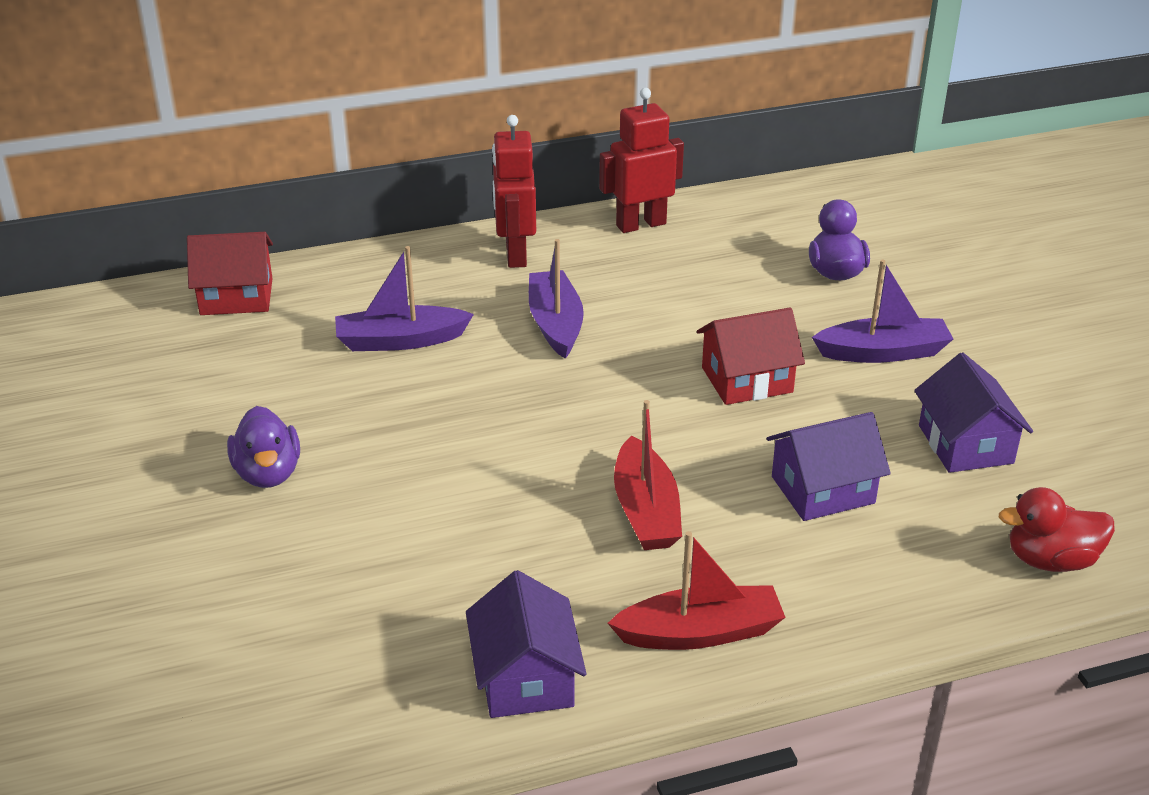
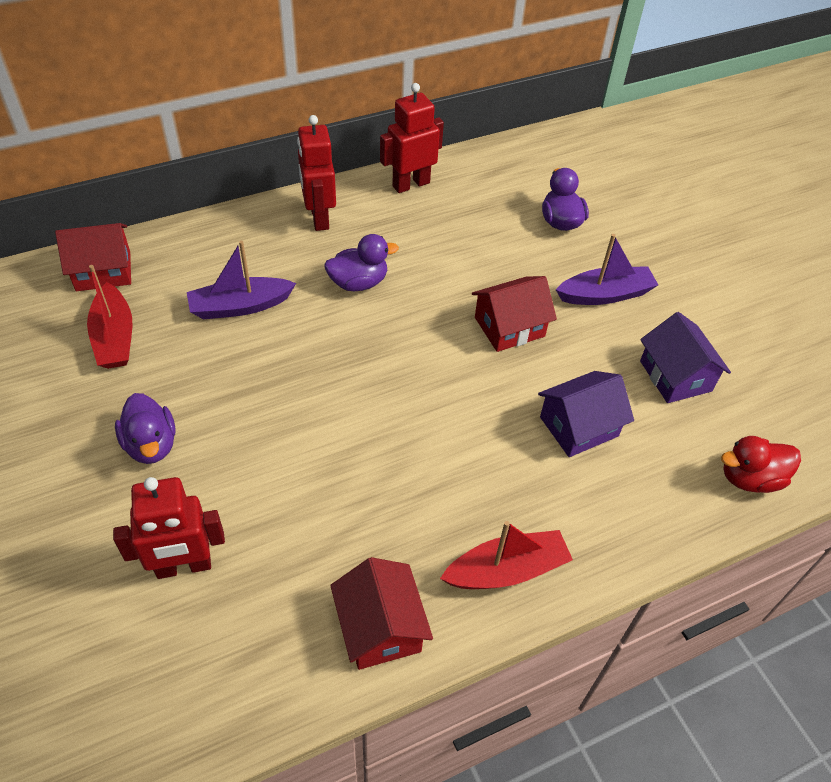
camera: 10 degrees left, 15 degrees up
(289, 597) = (184, 566): none -> red robot
(525, 678) = (380, 627): purple house -> red house
(555, 324) = (358, 283): purple boat -> purple duck
(646, 511) = (450, 457): red boat -> red boat (114, 337)

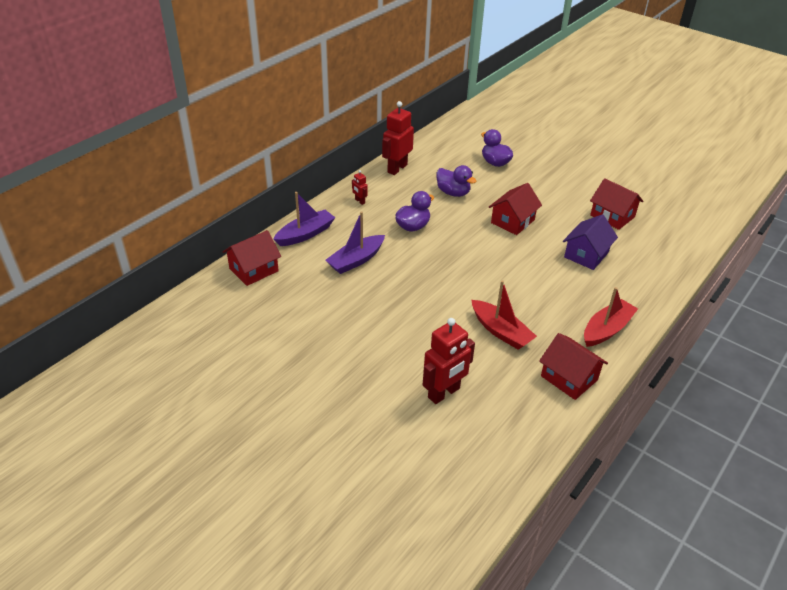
camera: 25 degrees left, 10 degrees down
(114, 337) = (295, 301): red boat -> red boat (501, 331)
(151, 445) = (370, 345): purple duck -> purple duck (453, 193)
(319, 218) = (360, 201): red robot -> red robot, size x0.47
(605, 295) = (547, 190): purple boat -> purple boat (305, 234)
(675, 376) = (612, 216): purple house -> red house
(750, 478) = (682, 248): red duck -> none

